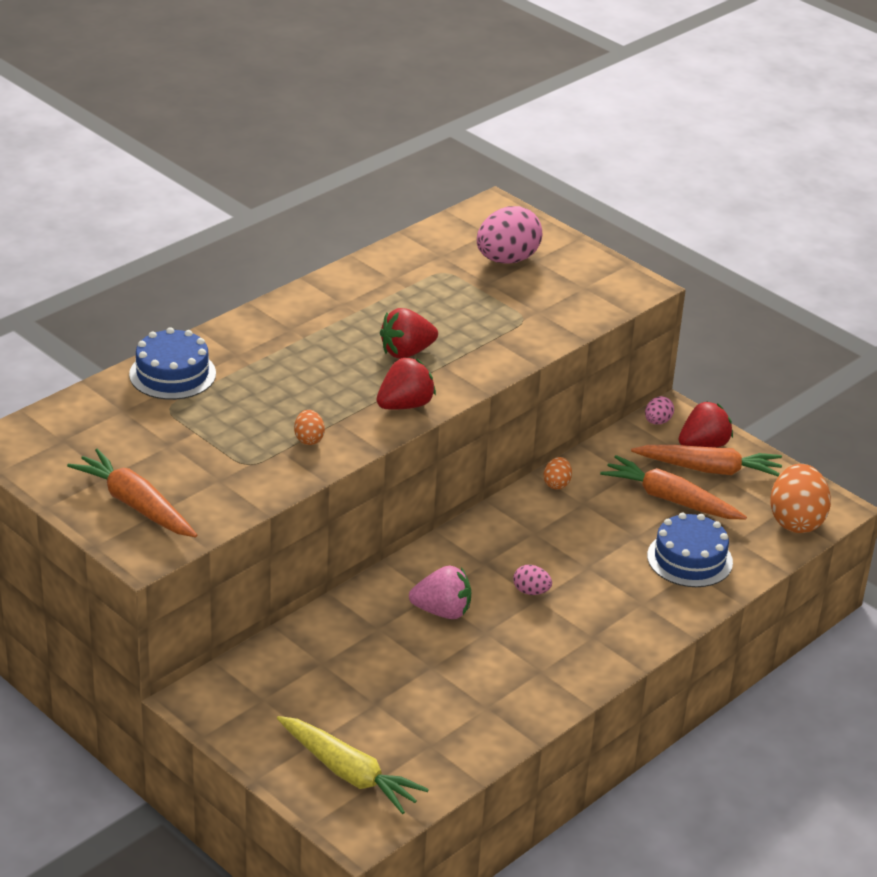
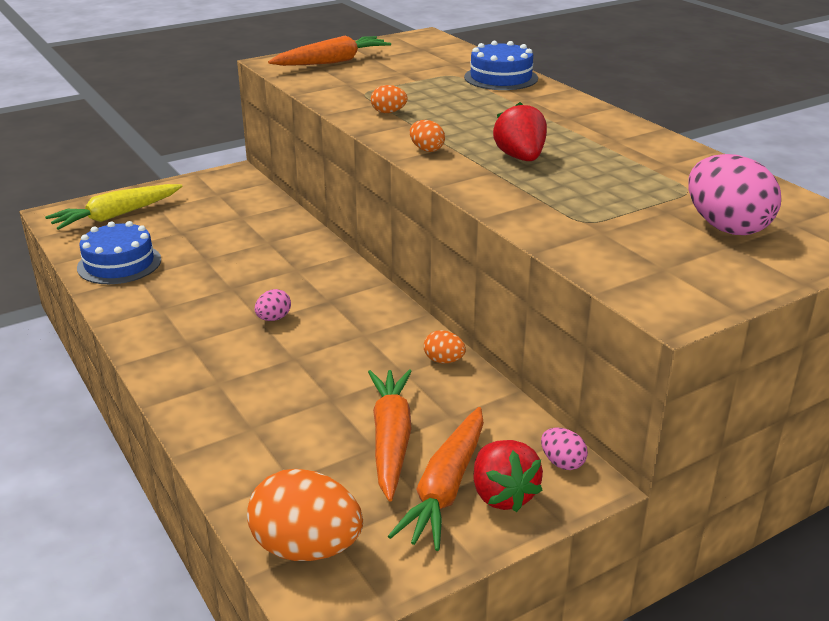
camera: 105 degrees right, 5 degrees down
(405, 405) = (426, 149): red strawberry -> orange egg
(442, 611) = (271, 271): pink strawberry -> none
(670, 499) = (391, 439): orange carrot -> orange carrot turned 45 degrees counterclockwise
(689, 559) = (273, 431): blue cake -> blue cake (119, 263)

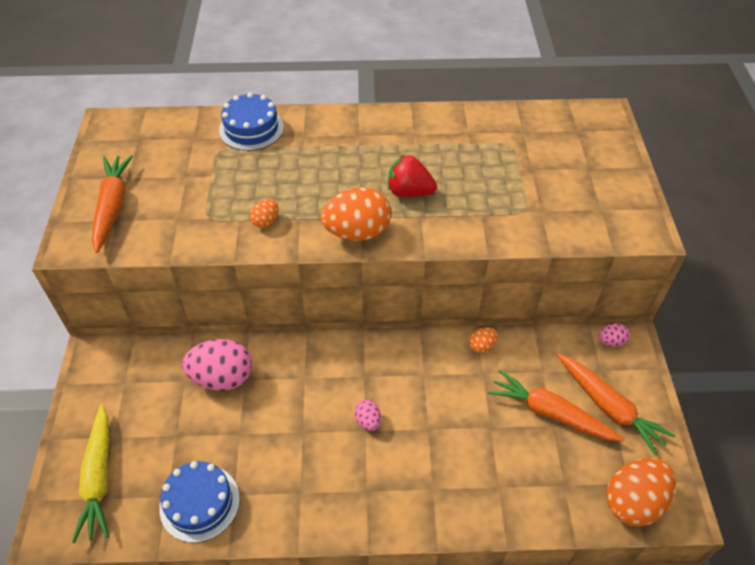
camera: 60 degrees left, 20 degrees up
(426, 149) = (357, 232): orange egg -> orange egg, size x2.08
(502, 495) = (626, 383): red strawberry -> none
(726, 227) = (567, 158): pink egg -> pink egg (222, 378)

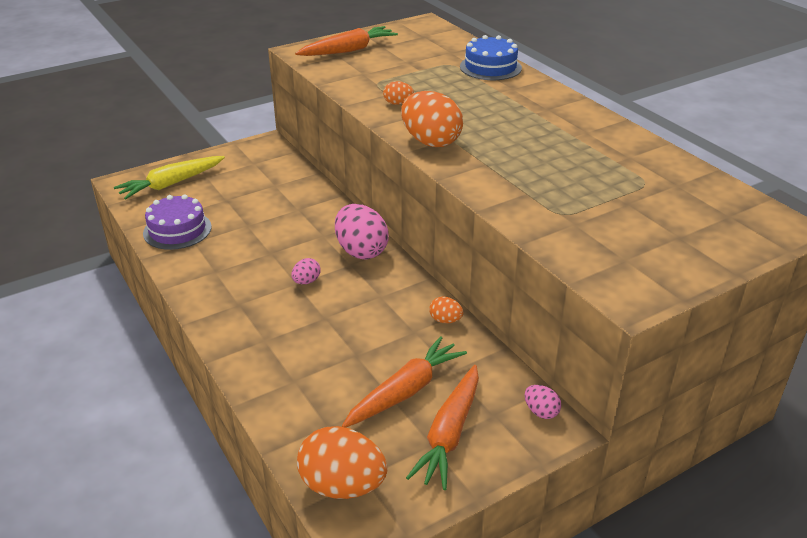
camera: 60 degrees right, 15 degrees down
(199, 503) = (177, 230): blue cake -> purple cake
(222, 378) = (291, 199): pink egg -> pink egg (361, 251)
(409, 192) = (508, 150): red strawberry -> none
(551, 413) = (405, 391): orange carrot -> orange carrot turned 45 degrees clockwise

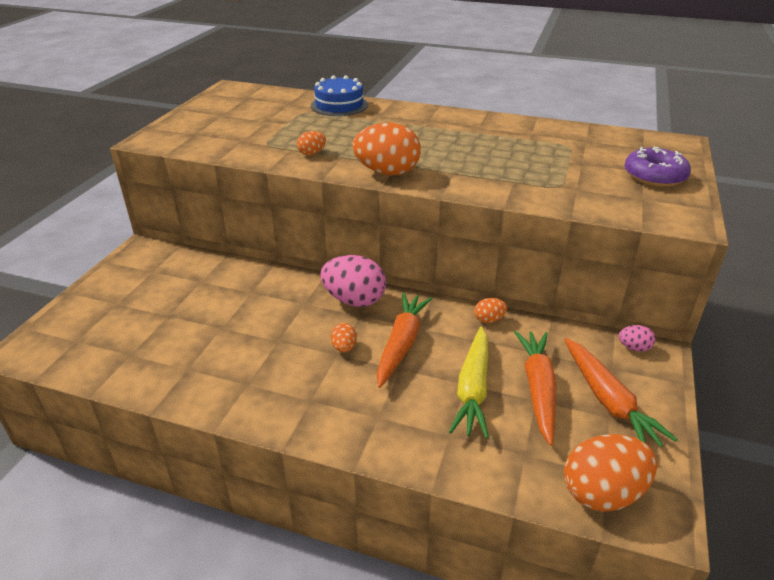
camera: 40 degrees left, 0 degrees up
(171, 184) = (86, 327): yellow carrot -> yellow carrot (473, 389)
(177, 230) = (154, 366): purple cake -> none
(306, 281) = (344, 348): pink egg -> orange egg
(348, 50) = (197, 127): orange carrot -> orange carrot (401, 344)
(681, 246) = (654, 176): none -> purple donut

